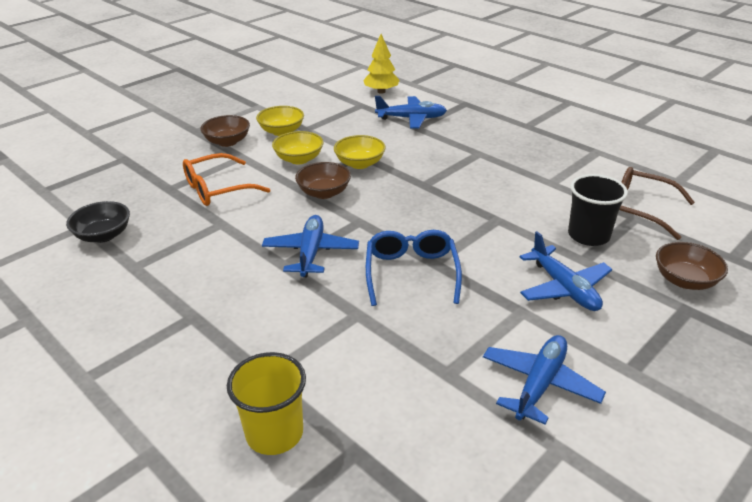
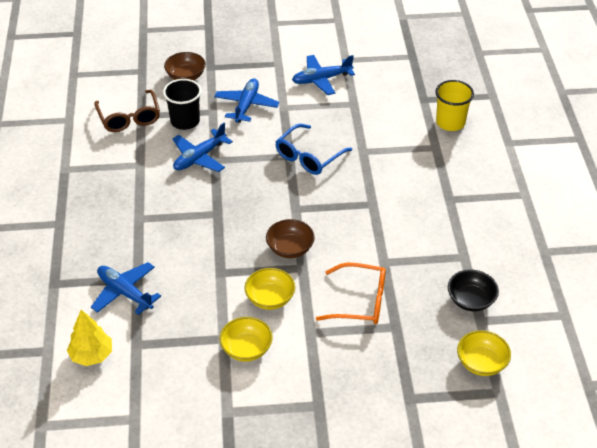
camera: 140 degrees left, 10 degrees up
(227, 142) = (304, 364): brown bowl -> none
(311, 253) = (349, 203): blue plane -> blue plane (199, 157)
(360, 163) = (232, 263): yellow bowl -> yellow bowl (481, 363)

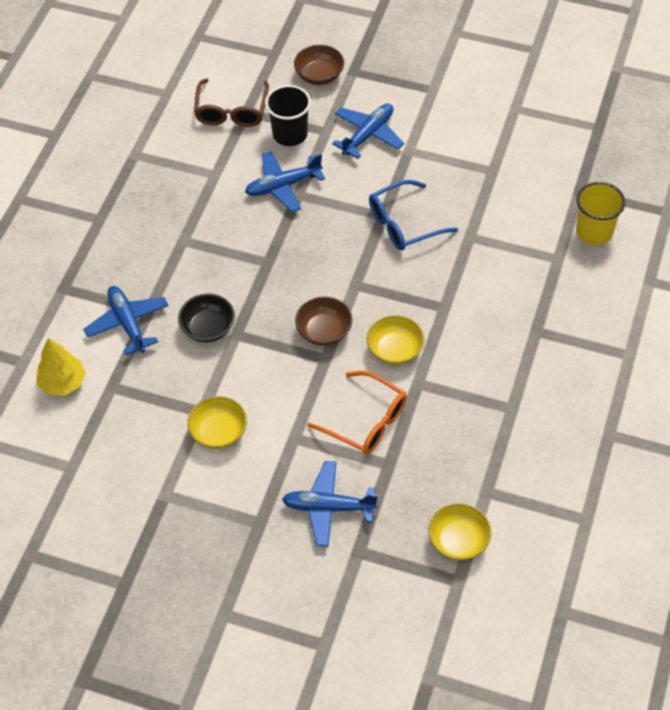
camera: 25 degrees right, 10 degrees up
(270, 298) = (272, 383): yellow bowl -> yellow bowl (395, 350)
(321, 79) = (472, 126): blue plane -> blue plane (328, 507)
(471, 300) = (489, 463): black bowl -> black bowl (208, 328)

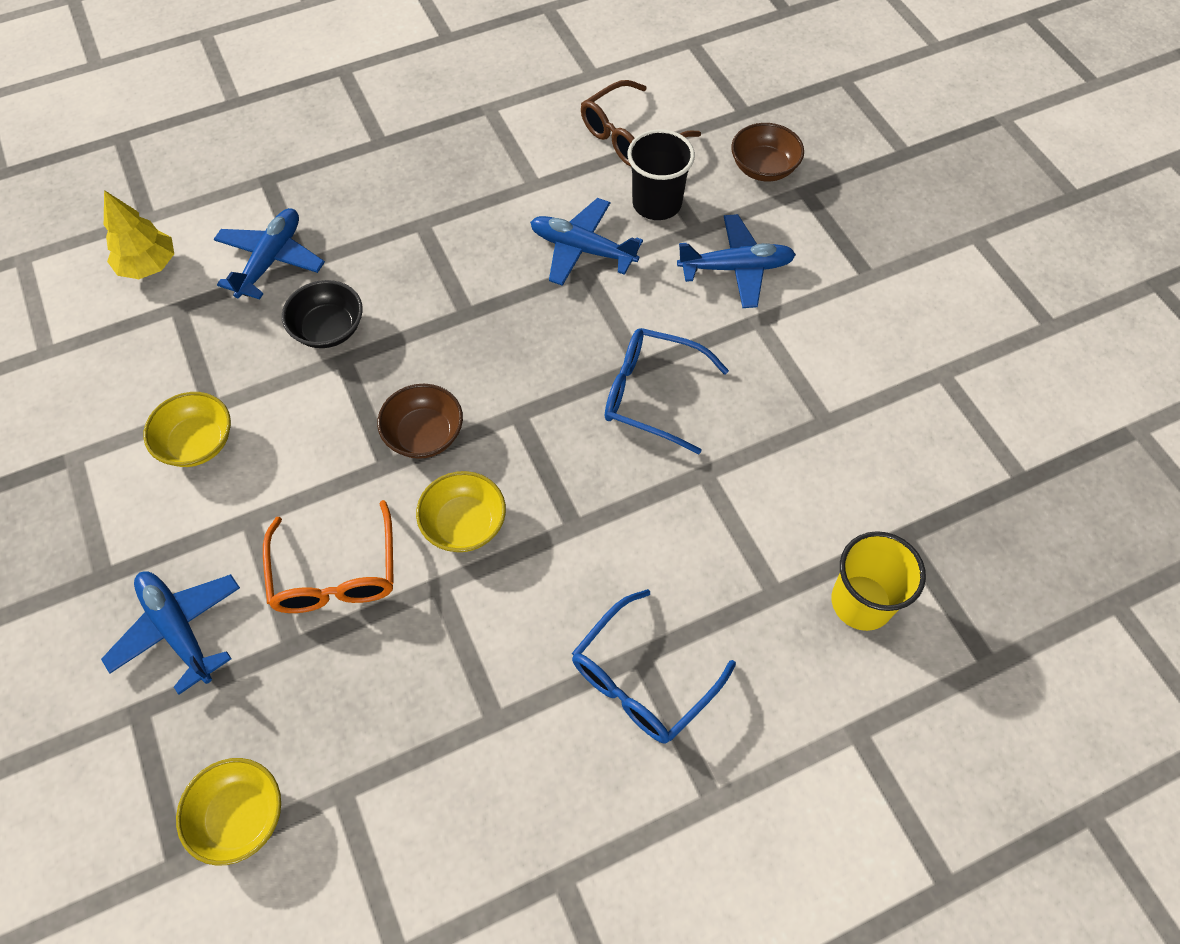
camera: 45 degrees right, 5 degrees up
(548, 339) = (642, 680): none -> blue glasses

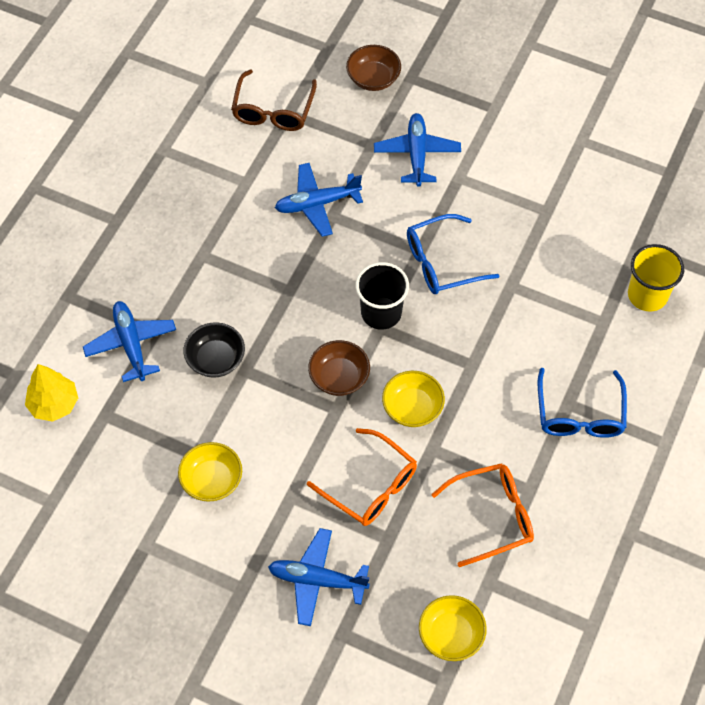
camera: 40 degrees left, 0 degrees up
(425, 716) = (493, 516): none -> orange glasses
(657, 203) = (332, 144): black cup -> black cup (381, 313)
(736, 268) = (417, 154): blue plane -> blue plane turned 45 degrees counterclockwise

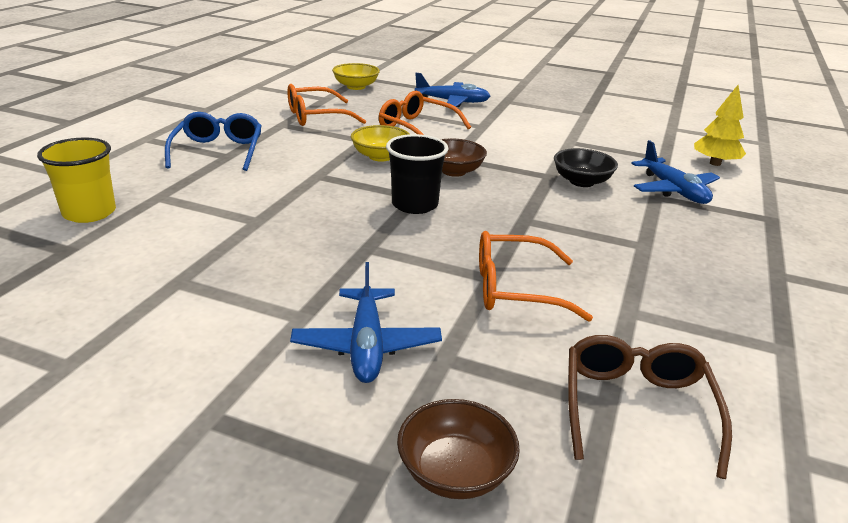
camera: 175 degrees right, 30 degrees down
(212, 480) = (550, 132): yellow bowl -> none
(317, 204) = (514, 289): blue plane -> orange glasses
(441, 263) = (340, 238): blue glasses -> none

